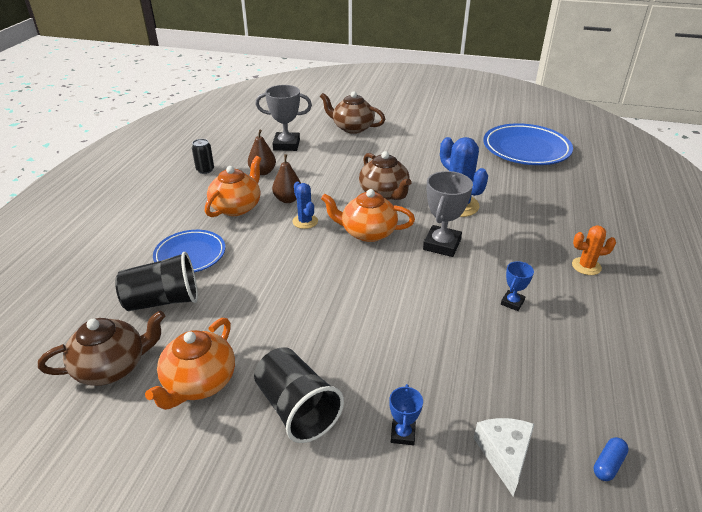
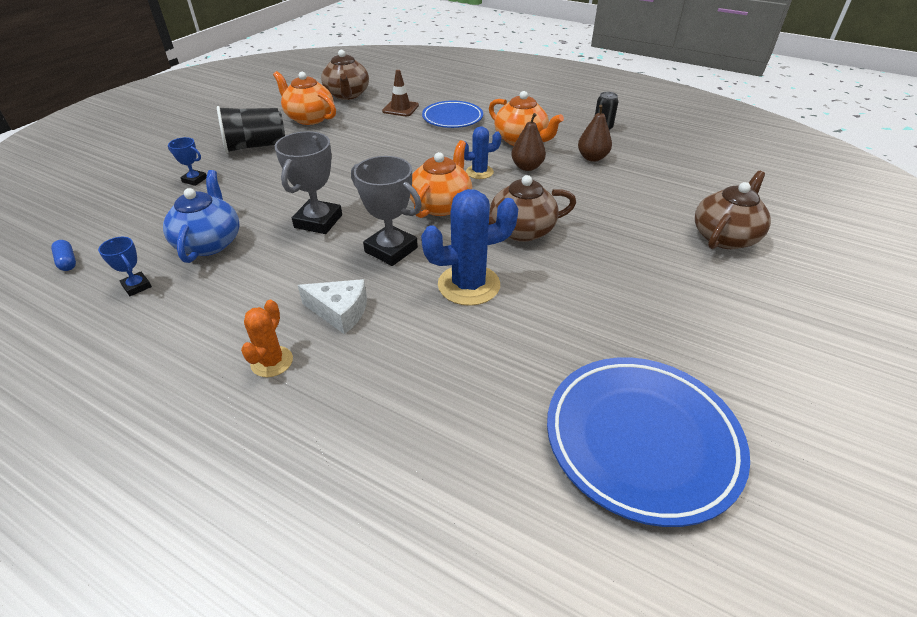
camera: 105 degrees right, 5 degrees up
(163, 301) = (400, 108): black cup -> brown traffic cone
(286, 145) = (663, 178): grey trophy -> grey trophy (318, 221)
(502, 357) = (209, 242): none -> blue teapot
(504, 454) = (132, 216): white cheese -> white cheese (340, 312)
(512, 302) = (265, 272): blue trophy -> blue trophy (137, 286)

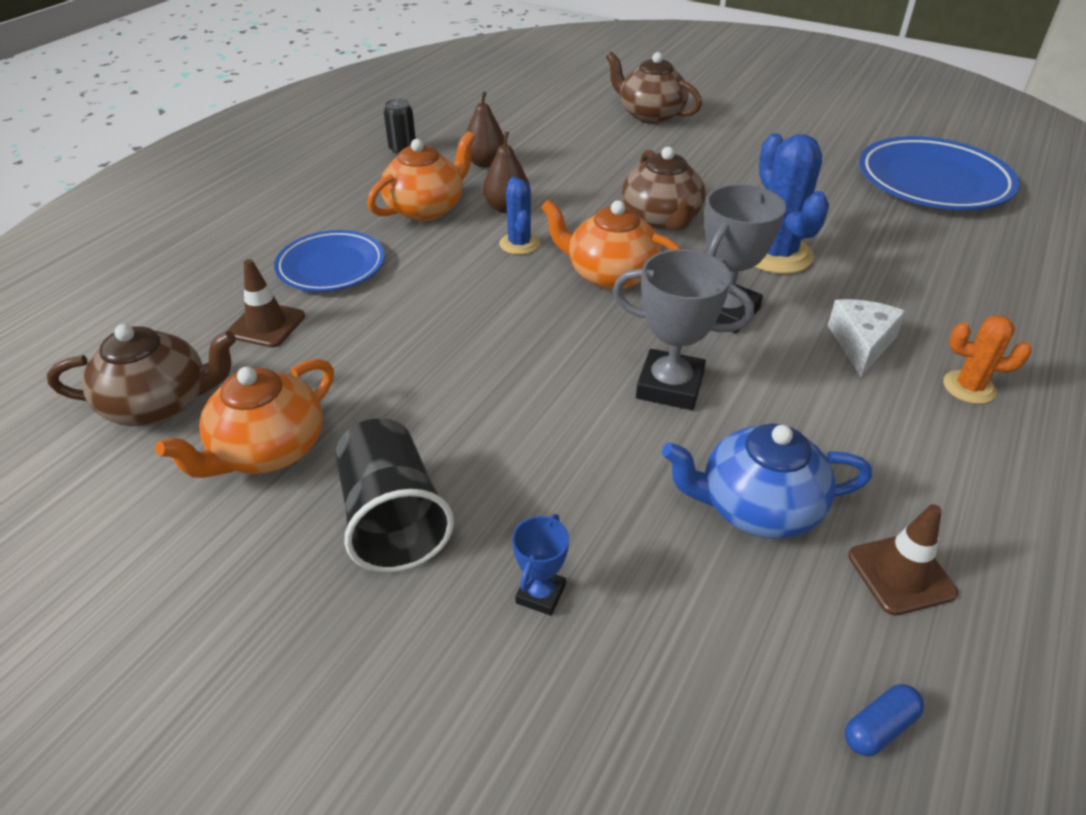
camera: 90 degrees left, 0 degrees up
(137, 286) = (901, 574): blue trophy -> brown traffic cone

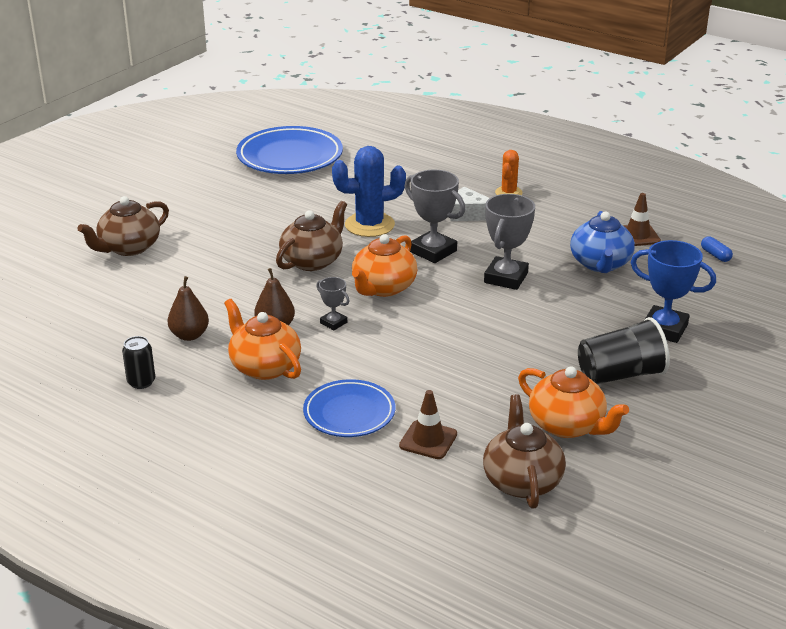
camera: 85 degrees left, 10 degrees down
(519, 244) = (333, 323): blue cactus -> grey trophy
(540, 594) = (664, 329): blue trophy -> blue trophy, size x1.90
(661, 219) = (313, 261): brown teapot -> brown teapot turned 45 degrees counterclockwise

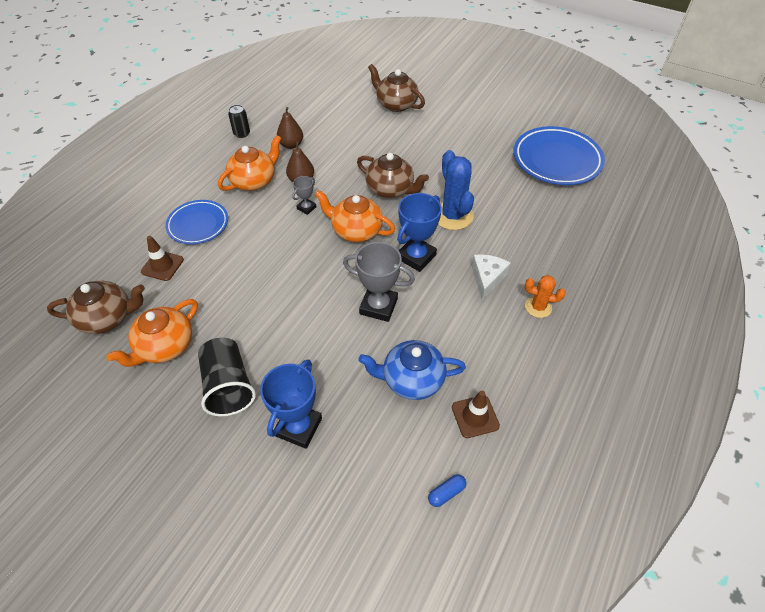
camera: 85 degrees right, 20 degrees up
(433, 251) = (416, 257): grey trophy -> blue trophy

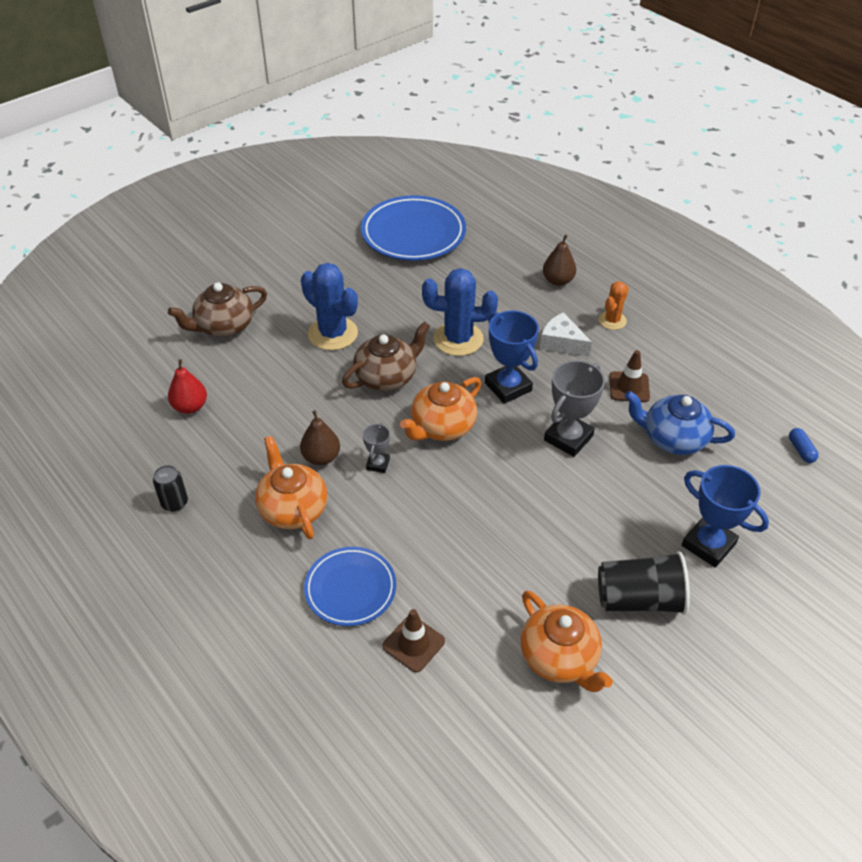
camera: 70 degrees left, 5 degrees down
(107, 318) = (486, 723): brown teapot -> none
(291, 145) = (239, 452): brown pear -> brown pear (558, 281)
(306, 208) = (378, 464): grey trophy -> grey trophy turned 45 degrees clockwise
(319, 114) = (190, 407): none -> red pear
(411, 379) = (672, 438): blue teapot -> blue teapot turned 90 degrees clockwise
(418, 152) = (333, 334): none -> blue cactus
(475, 416) = (726, 406): brown traffic cone -> brown traffic cone (629, 387)

